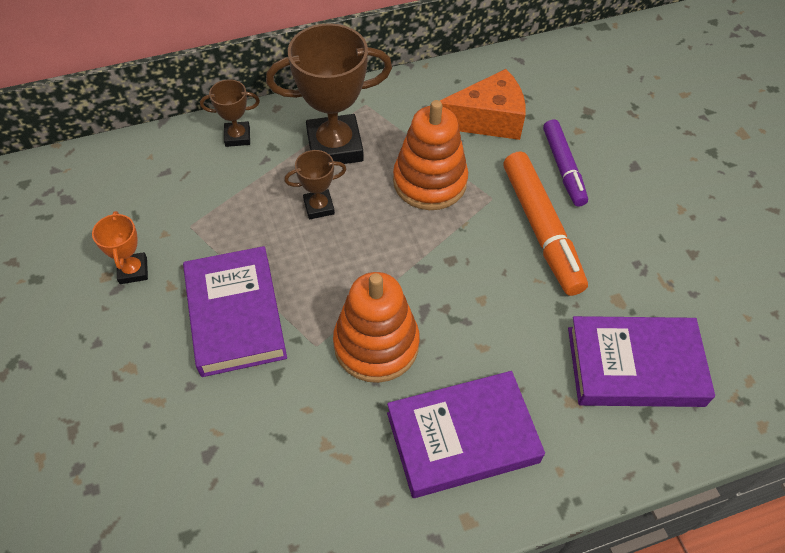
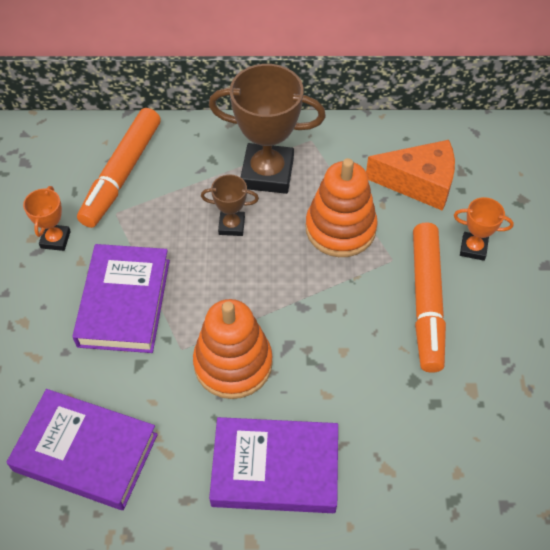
camera: 20 degrees right, 0 degrees up
(181, 184) = (122, 173): none -> orange marker
(237, 137) = (185, 143): brown trophy -> none
(563, 167) = (473, 248): purple marker -> orange trophy
(635, 366) = (460, 455): purple book -> purple book (86, 452)

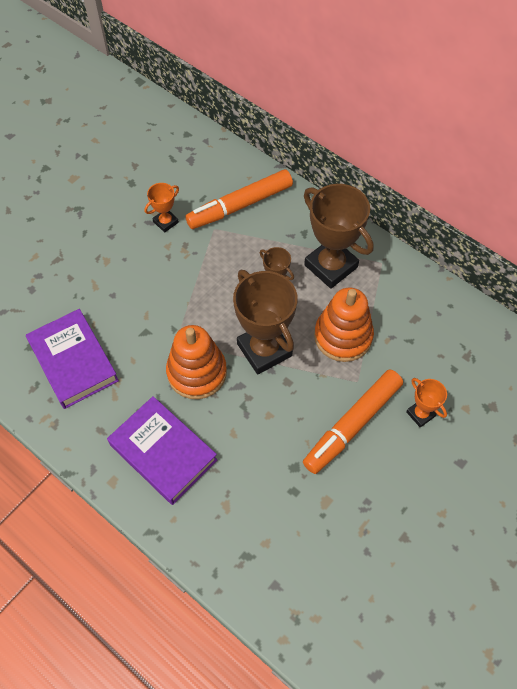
camera: 40 degrees right, 5 degrees up
(124, 302) = (169, 289): purple book -> none
(279, 293) = (264, 350): none -> brown trophy
(419, 183) = (428, 343): orange cheese -> none

